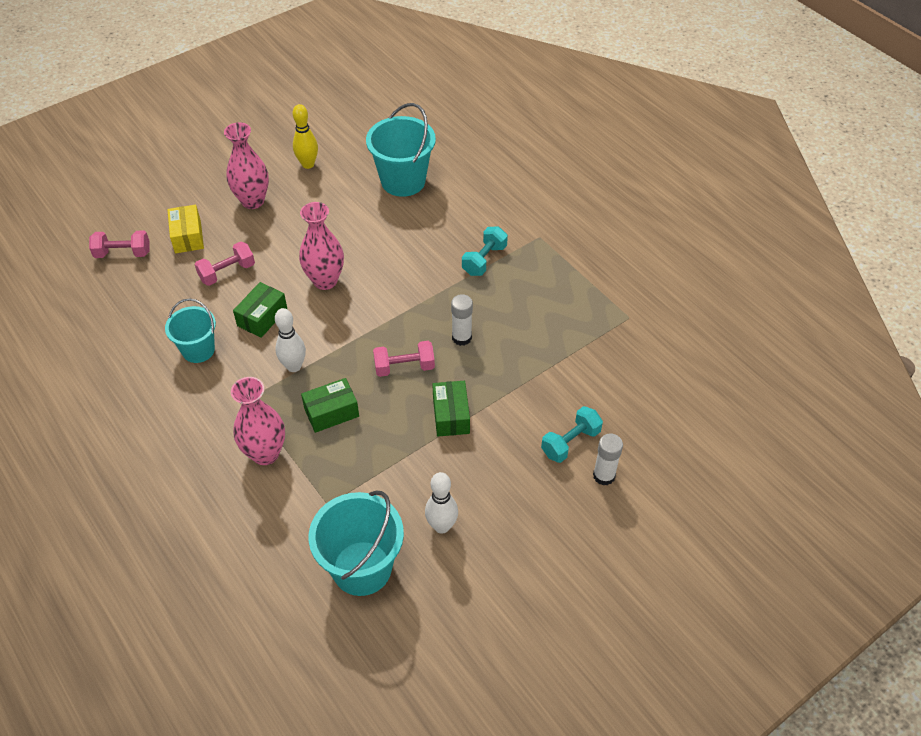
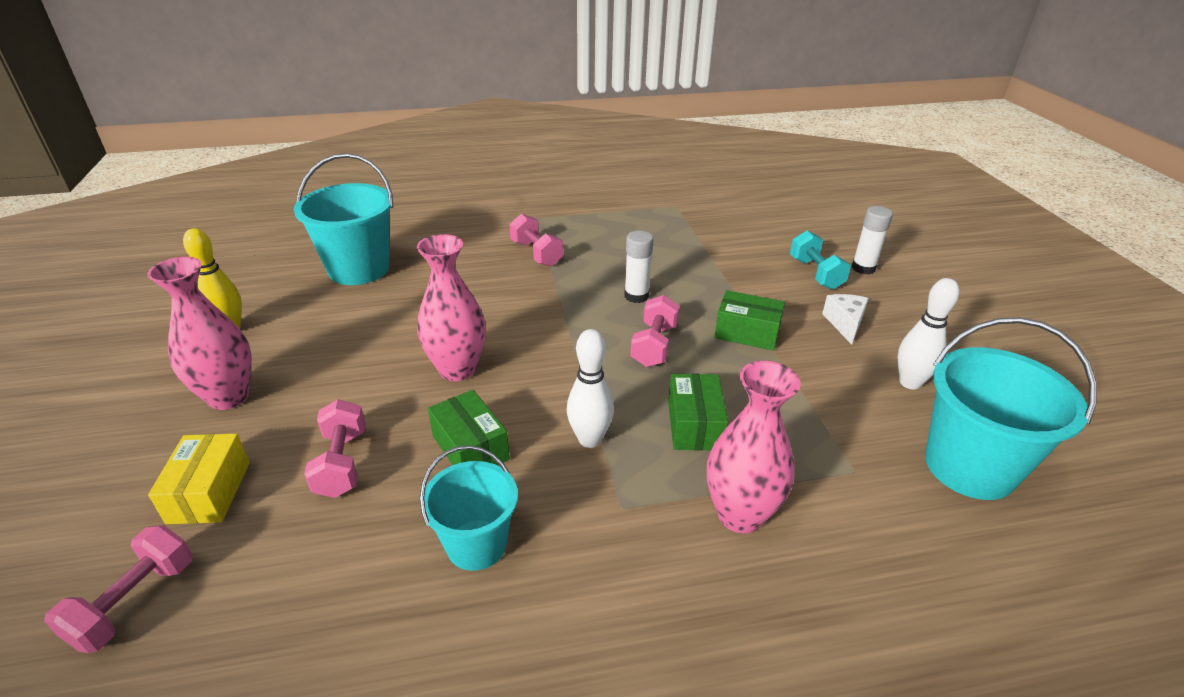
camera: 65 degrees left, 15 degrees down
(188, 237) = (209, 492): yellow box -> yellow box turned 75 degrees clockwise
(484, 260) = (536, 254): turquoise dumbbell -> pink dumbbell
(501, 475) = (845, 323): none -> white cheese

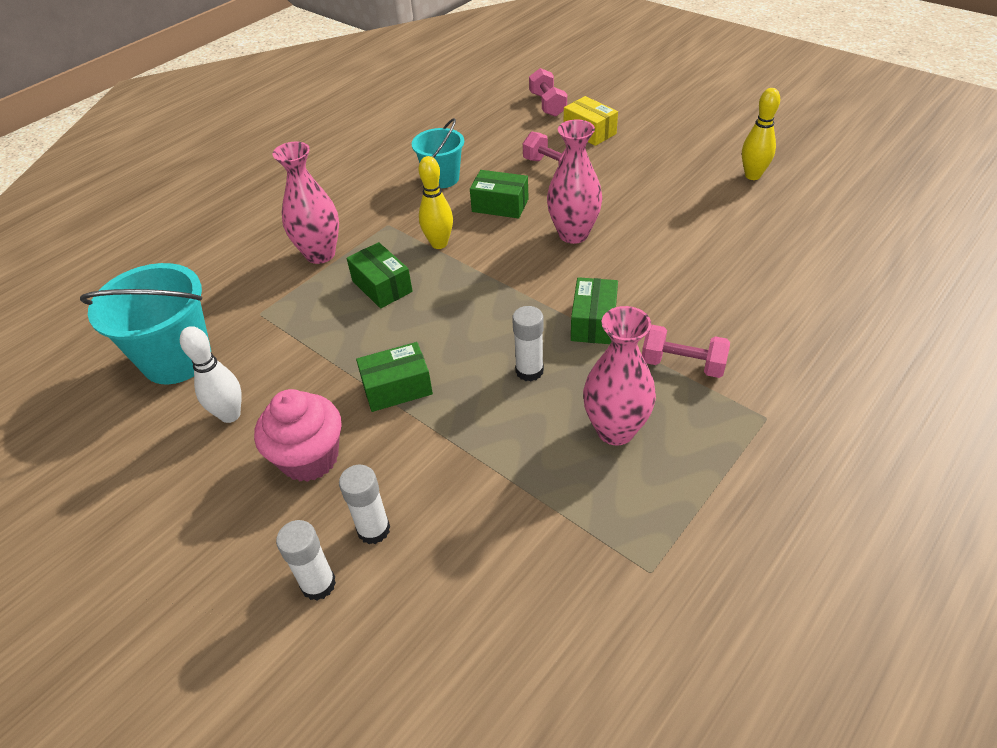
camera: 145 degrees right, 10 degrees up
(228, 397) = (666, 155): pink vase -> pink vase (615, 430)
(359, 269) = (782, 255): turquoise bucket -> none
(551, 299) = (593, 322): none -> green box
(589, 439) = (439, 244): white bowling pin -> yellow bowling pin
(654, 346) = (463, 329): pink dumbbell -> none
(815, 273) = (373, 529): turquoise dumbbell -> white glue stick
(845, 323) = (309, 458): white cheese -> pink cupcake

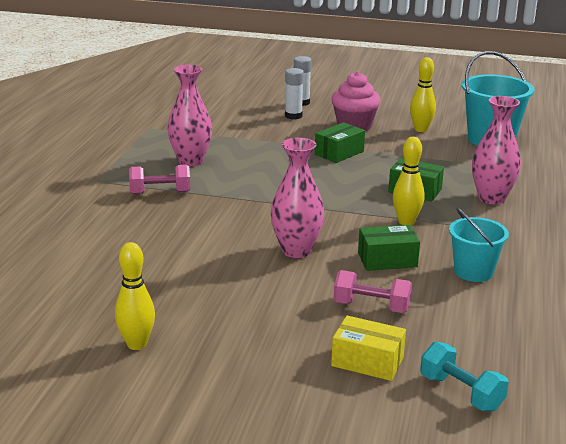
camera: 150 degrees right, 20 degrees down
(230, 415) = (421, 129): white bowling pin -> yellow bowling pin
(529, 371) = (263, 172): white glue stick -> none
(547, 105) = (461, 393): pink dumbbell -> turquoise dumbbell
(593, 322) = (236, 201): green box -> none

